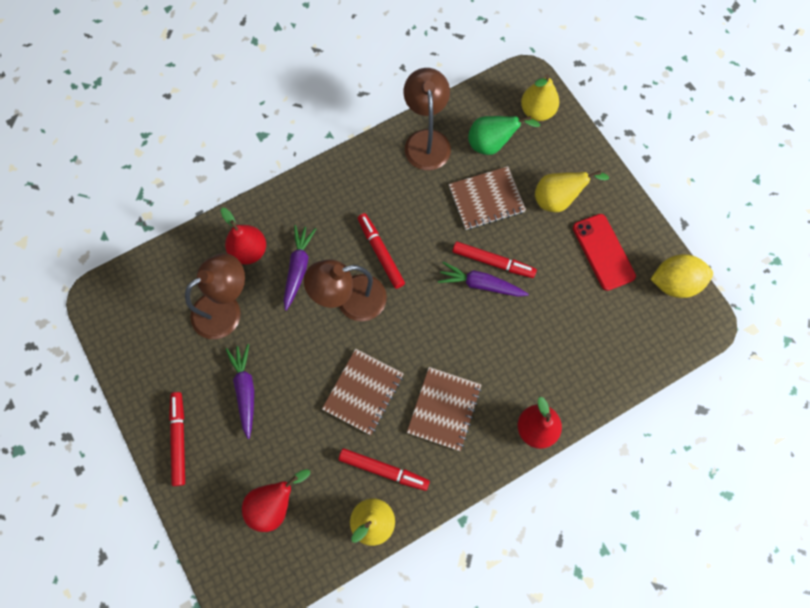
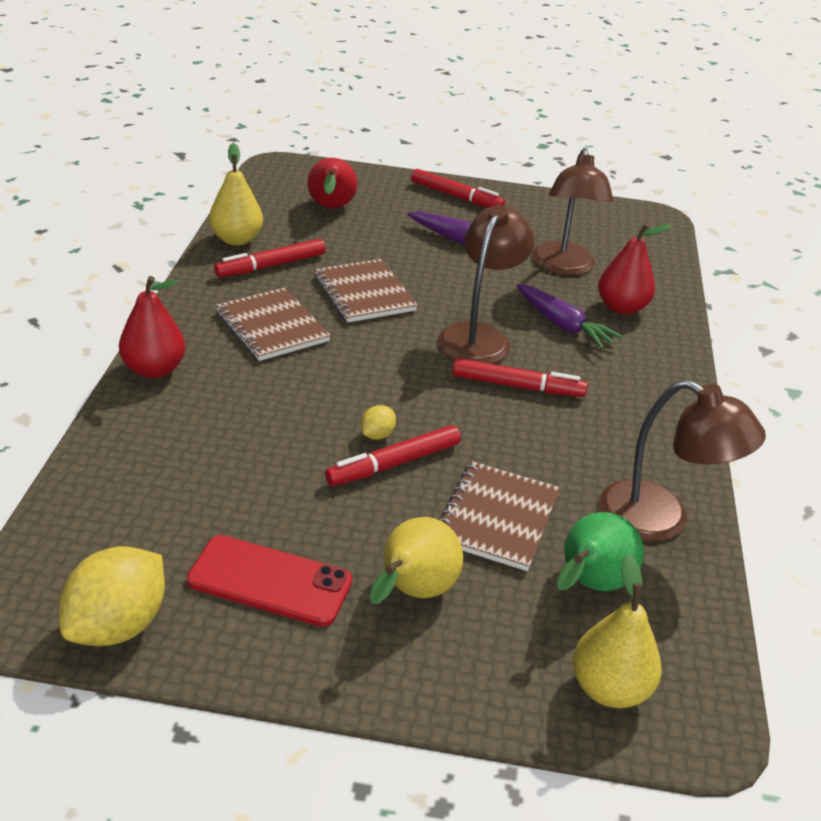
camera: 125 degrees right, 35 degrees down
(480, 284) = (377, 435): purple carrot -> yellow lemon

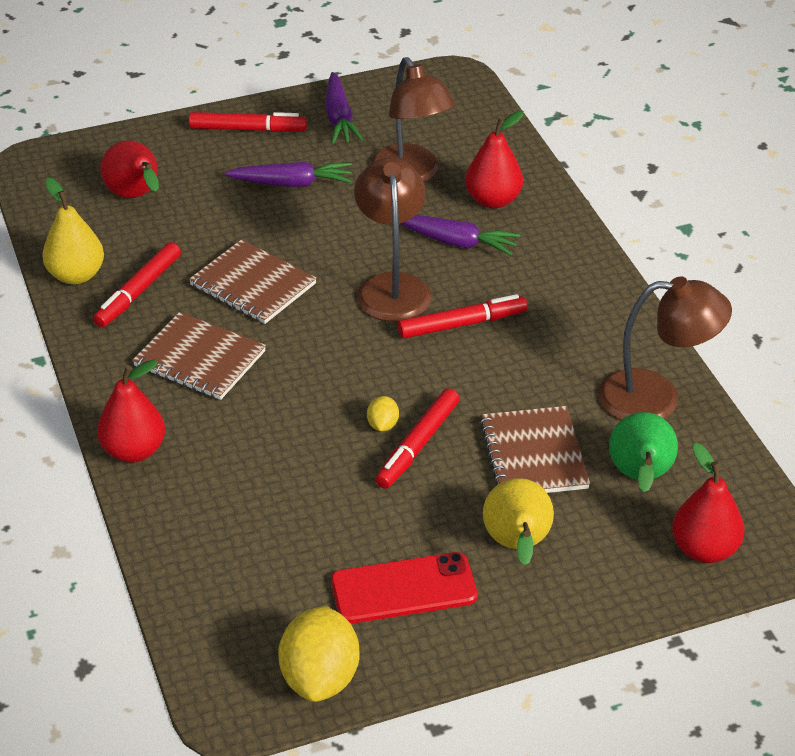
camera: 25 degrees left, 5 degrees up
(535, 213) = (339, 118): none -> purple carrot
(609, 688) = (704, 550): yellow pear -> red pear

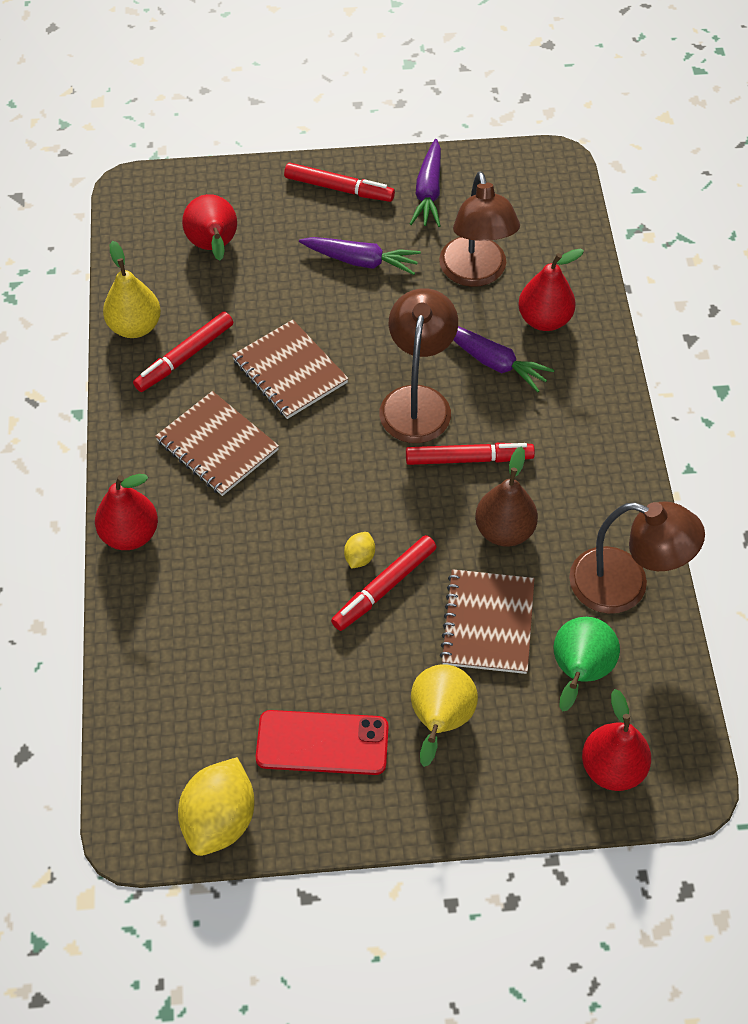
camera: 15 degrees right, 15 degrees up
(520, 376) = (504, 531): none -> brown pear

